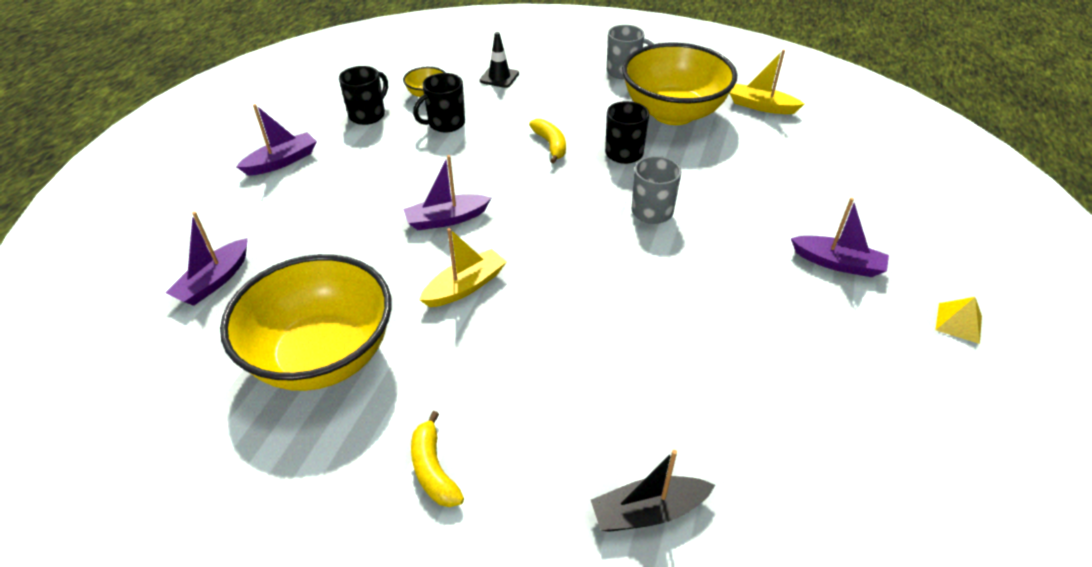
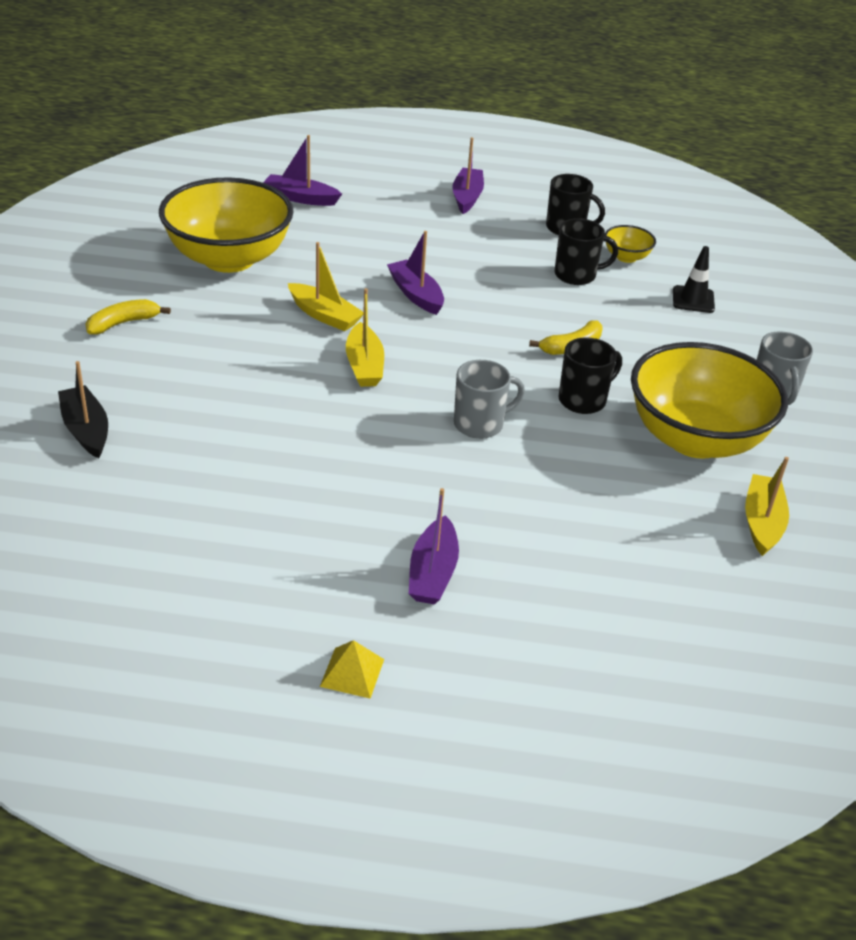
camera: 75 degrees right, 5 degrees down
(282, 161) = (467, 197): purple boat -> purple boat turned 120 degrees counterclockwise
(445, 123) = (576, 275): black mug -> black mug turned 135 degrees clockwise
(557, 268) = (364, 365): none -> yellow boat

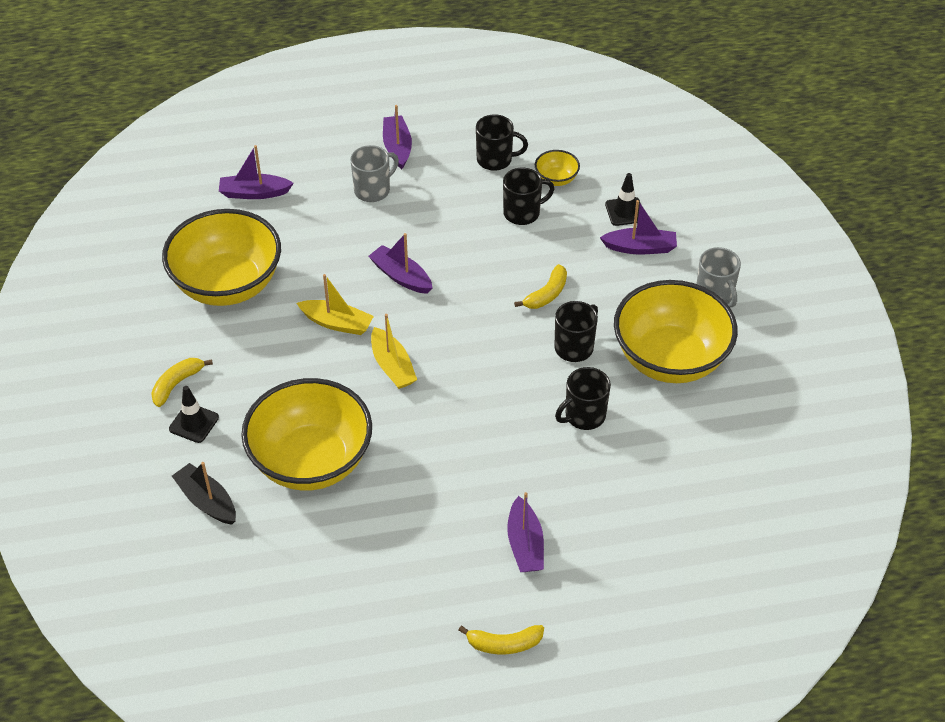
camera: 15 degrees left, 10 degrees up
(118, 359) = (194, 423): none -> black traffic cone
(224, 425) = (311, 461): none -> yellow bowl
(352, 672) = (504, 644): yellow pyramid -> yellow banana
(480, 424) = (505, 397): grey mug -> grey mug (373, 190)
(566, 465) = (584, 416): none -> black mug
(698, 333) = (640, 247): none -> purple boat
(762, 522) = (740, 422): yellow boat -> none

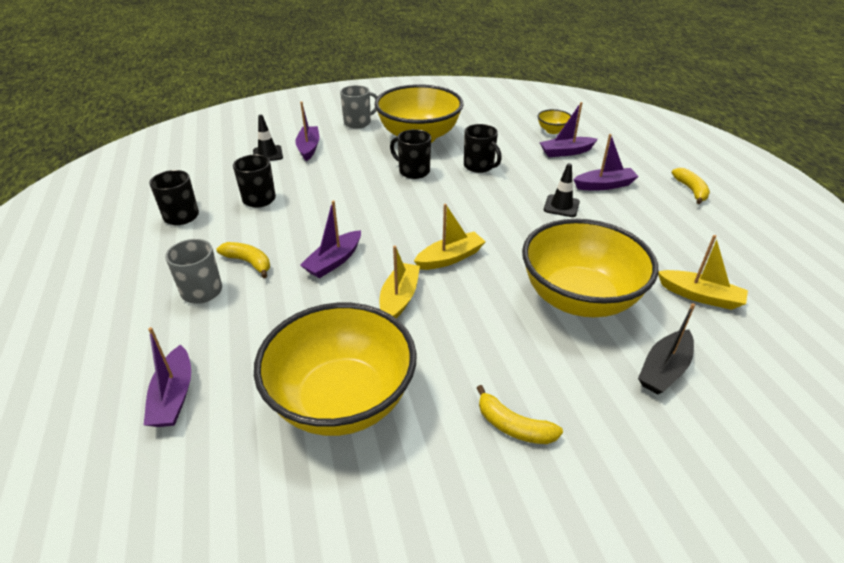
camera: 95 degrees left, 10 degrees down
(194, 423) = (566, 398): black traffic cone -> black traffic cone (561, 206)
(294, 568) = (700, 296): none -> yellow boat
(397, 147) = (136, 278): purple boat -> purple boat (566, 152)
(546, 294) = (357, 184): yellow banana -> yellow banana (249, 262)
(556, 179) = (220, 184): yellow bowl -> yellow bowl (553, 130)

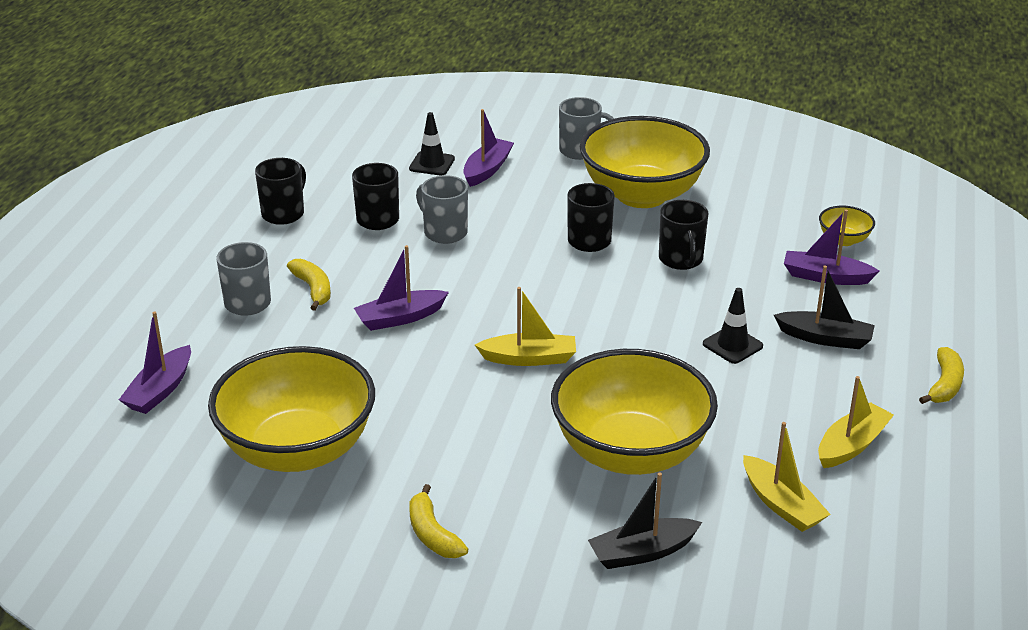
camera: 30 degrees right, 5 degrees down
(314, 193) = (444, 232): none -> grey mug
(399, 298) = (433, 380): yellow boat -> yellow boat (851, 445)
(604, 185) = (825, 338): purple boat -> black boat

